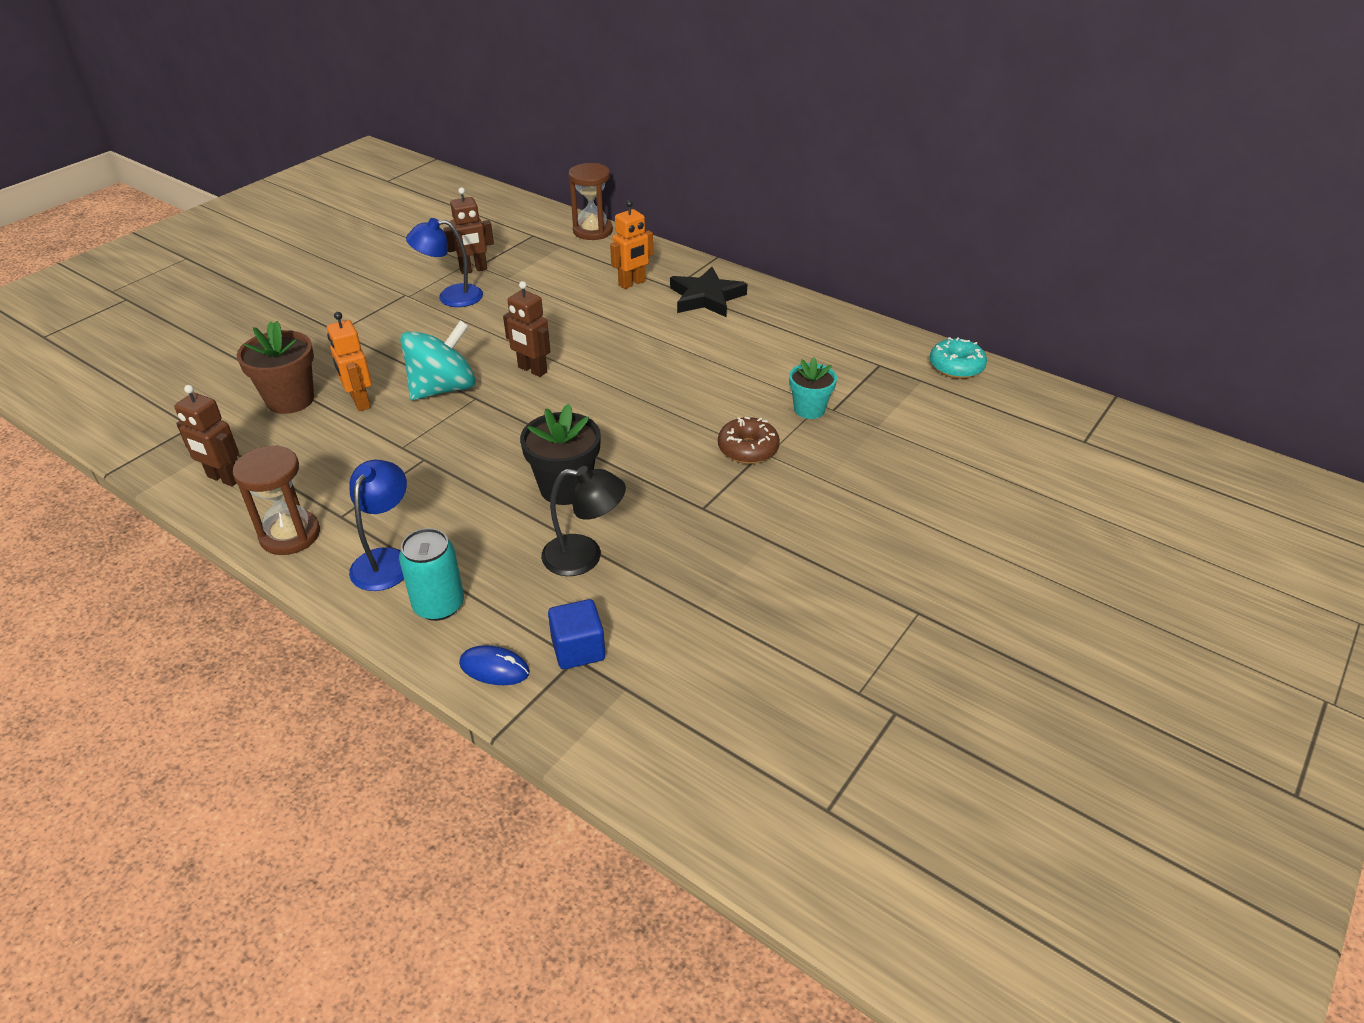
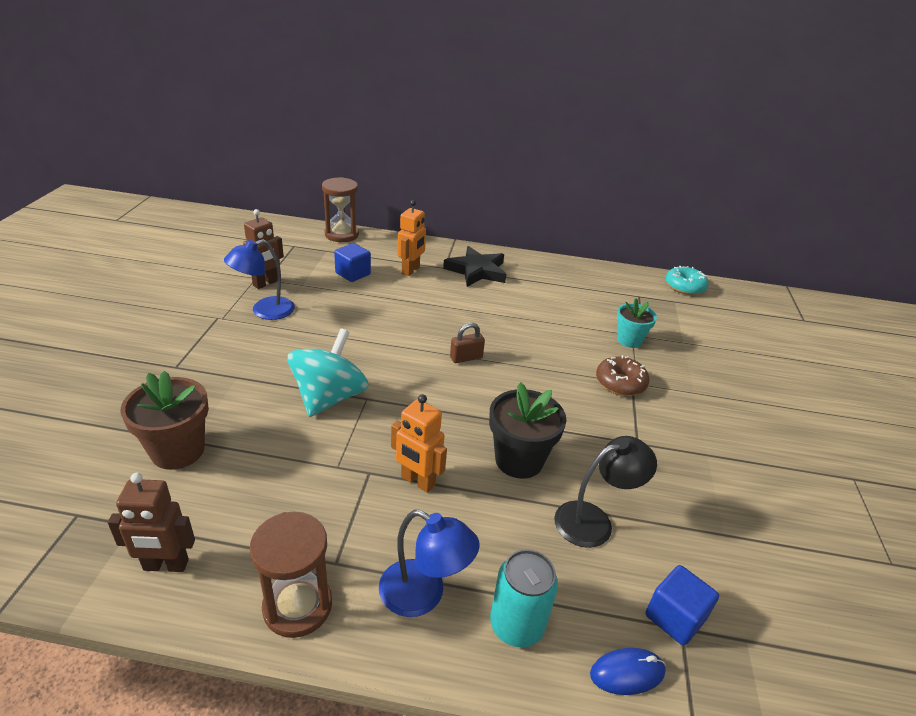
camera: 30 degrees left, 5 degrees down
(360, 402) = (256, 432): orange robot -> orange robot (417, 481)
(386, 560) = (423, 595): blue lamp -> blue lamp turned 135 degrees clockwise
(532, 370) = (394, 360): brown robot -> none
(567, 276) = (353, 274): none -> blue cube
(605, 384) = (466, 358): none -> brown padlock

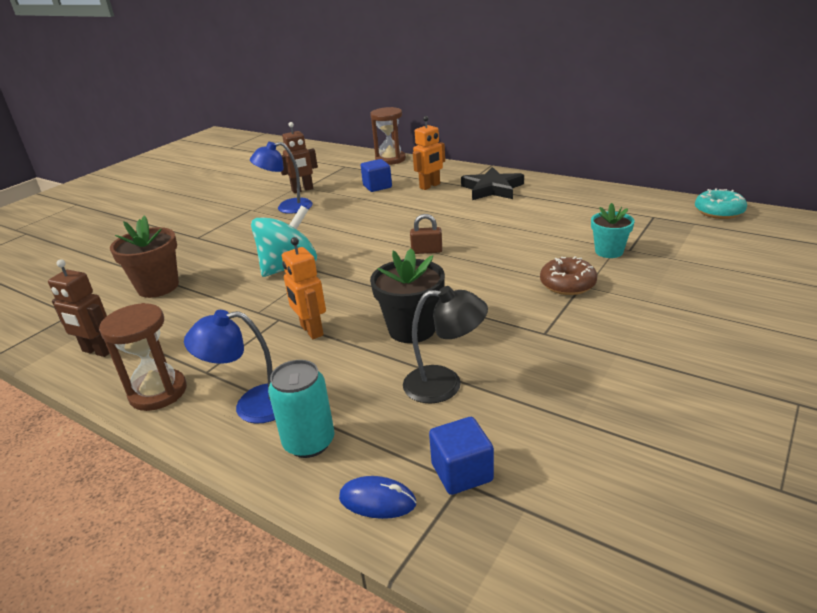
camera: 30 degrees right, 5 degrees down
(423, 595) = (252, 405): blue lamp -> blue lamp turned 120 degrees clockwise

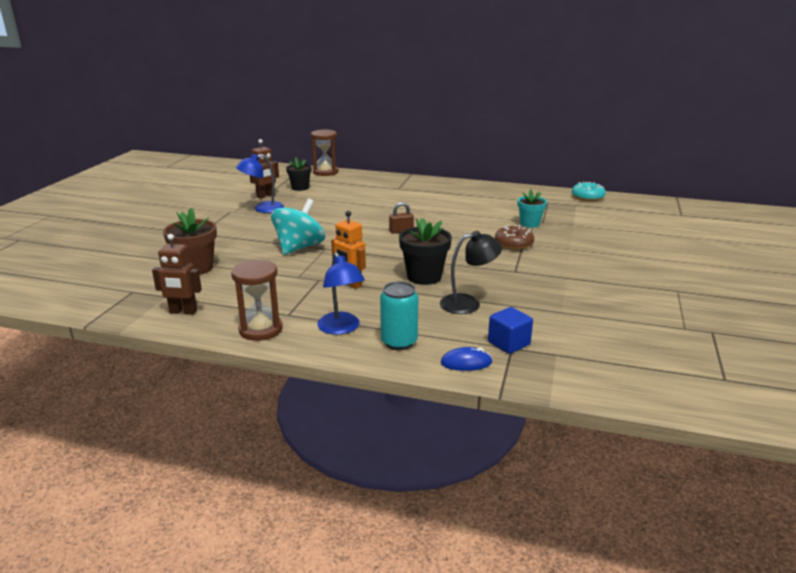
camera: 20 degrees left, 5 degrees down
(252, 405) = (341, 328): blue lamp -> blue lamp turned 90 degrees counterclockwise
(347, 180) = (300, 188): none -> black flower pot
(377, 186) = (329, 191): blue cube -> none
(430, 186) = (373, 189): orange robot -> none
(492, 189) = (423, 189): black star -> none

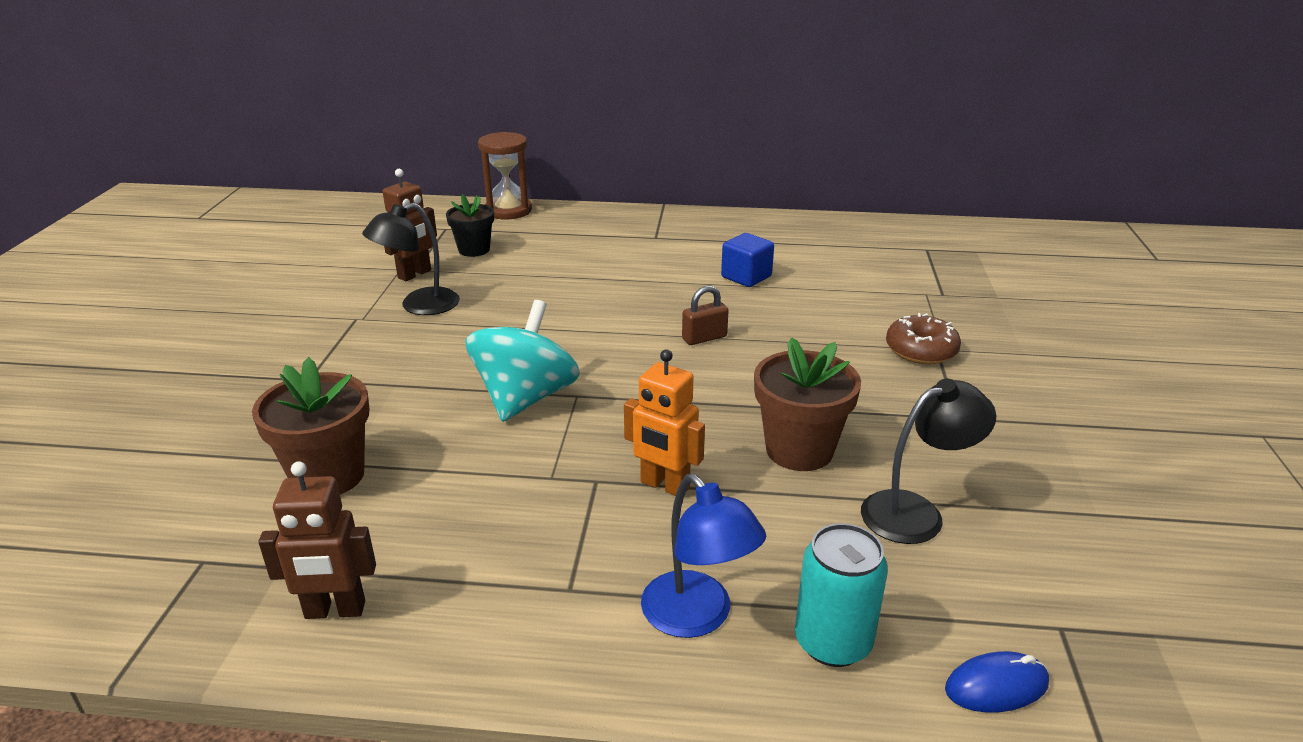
camera: 10 degrees left, 5 degrees up
(260, 329) = (526, 644): brown hourglass -> none
(262, 209) = (419, 306): blue lamp -> black lamp
(424, 277) = (799, 450): black flower pot -> brown flower pot
(509, 343) = (1049, 616): blue cube -> blue cube (746, 277)
(529, 224) = (923, 300): turquoise flower pot -> none
(587, 197) = (987, 234): turquoise donut -> none

